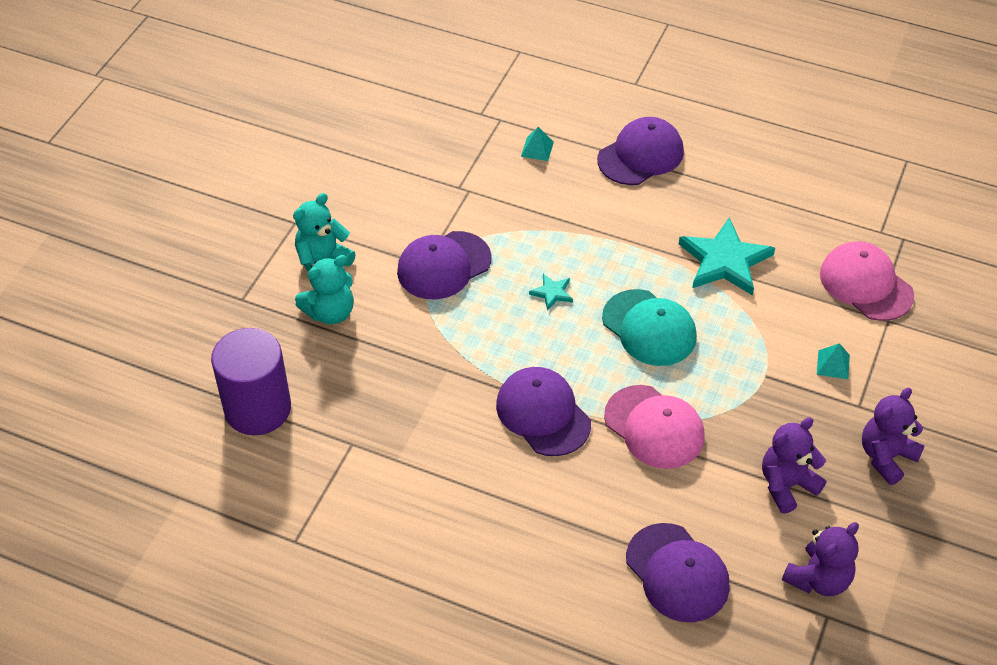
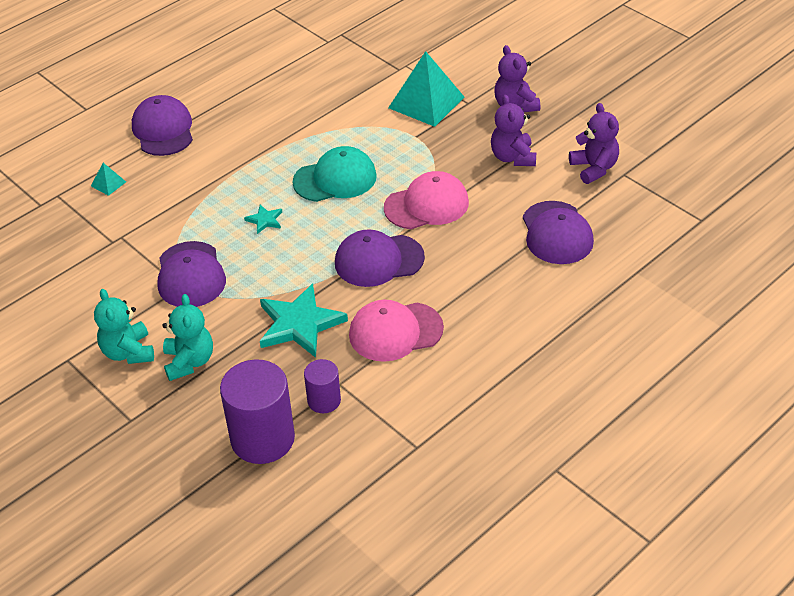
camera: 65 degrees left, 5 degrees down
(325, 439) = (324, 400): none -> purple cylinder
(677, 573) = (557, 233): purple cap -> purple cap turned 90 degrees clockwise
(724, 261) = (299, 121): turquoise star -> turquoise star (299, 324)
(833, 364) = (426, 102): turquoise pyramid -> turquoise pyramid, size x2.32
(865, 284) = (368, 64): pink cap -> pink cap (395, 332)

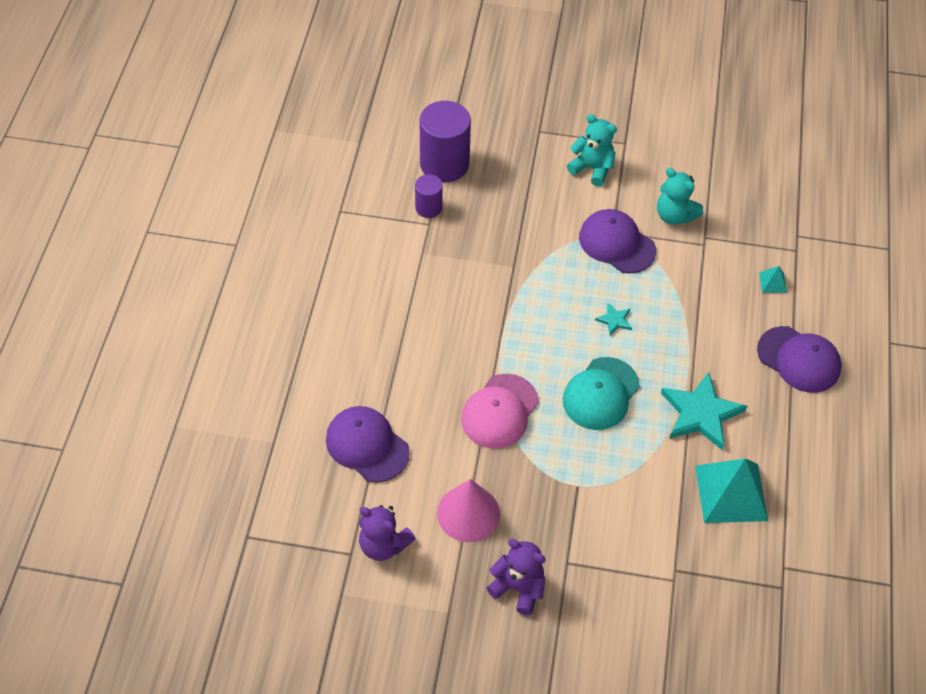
camera: 140 degrees right, 10 degrees up
(189, 362) = (545, 184): turquoise teddy bear -> turquoise teddy bear (674, 215)
(299, 324) = (498, 250): turquoise star -> turquoise star (700, 413)
(378, 260) = (490, 335): purple cap -> none
(395, 332) = (424, 282): pink cap -> none
(426, 102) = (607, 538): turquoise pyramid -> turquoise pyramid (731, 492)
(513, 157) = (468, 513): purple teddy bear -> pink cone

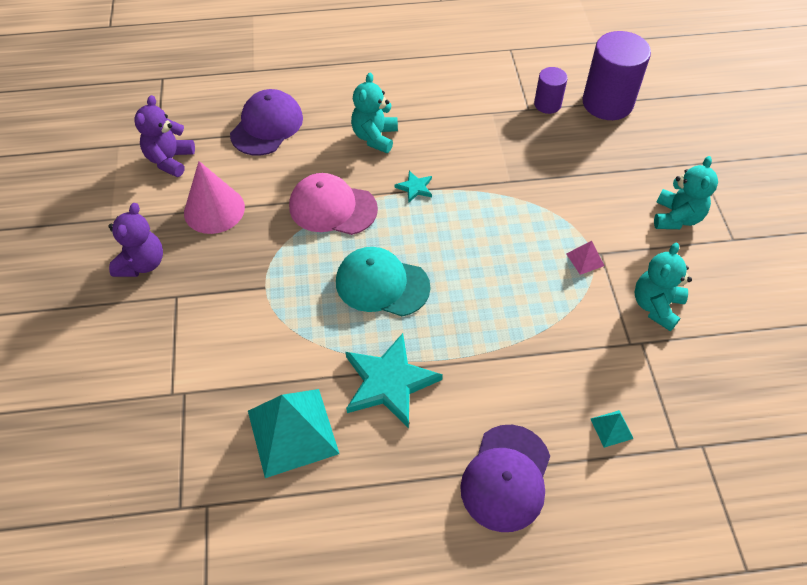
camera: 75 degrees right, 0 degrees up
(419, 355) = (375, 137): none -> turquoise teddy bear
(614, 320) = (481, 278): turquoise star -> turquoise star (415, 188)
(616, 243) = (585, 259): purple cap -> pink pyramid

